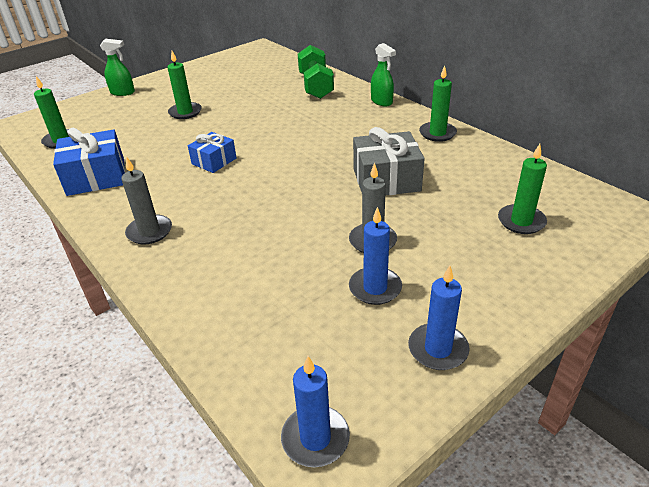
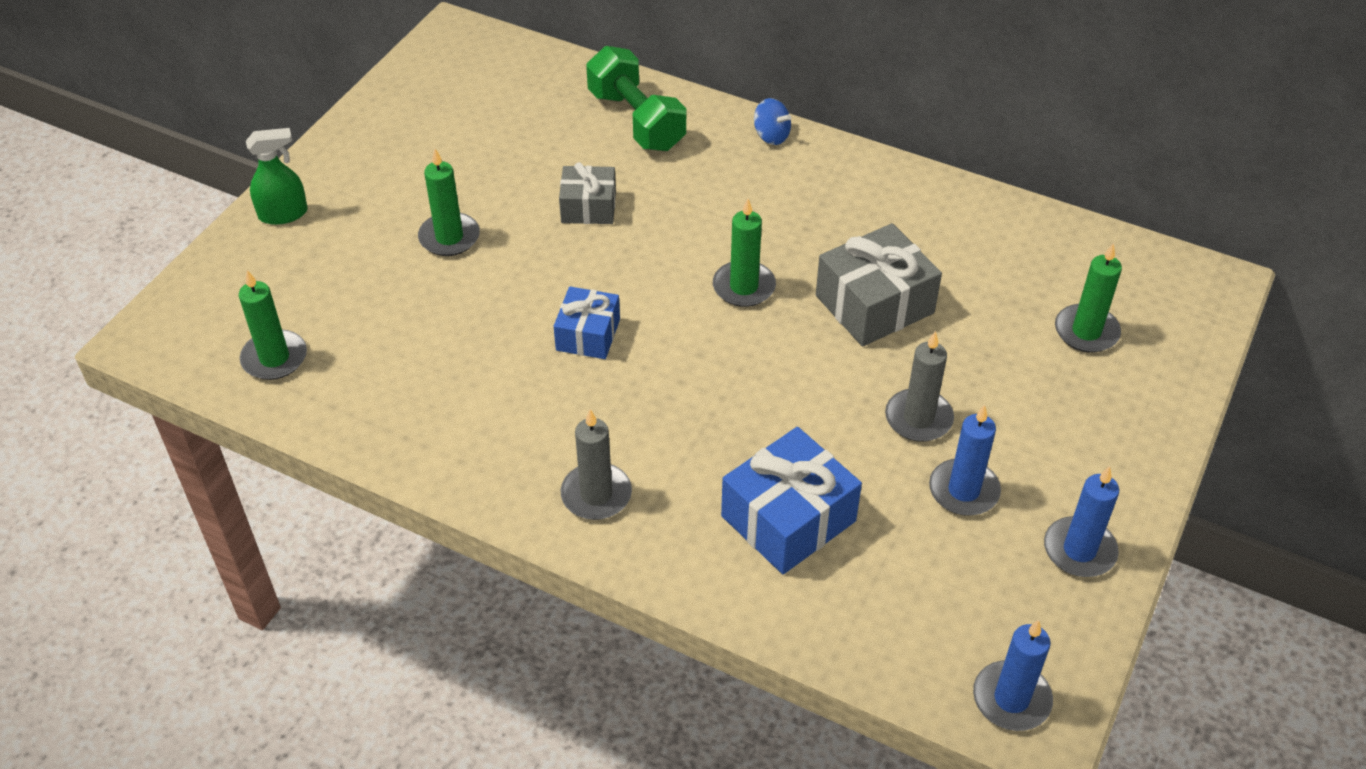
camera: 25 degrees left, 10 degrees up
(96, 177) = (417, 419): blue gift -> blue gift (788, 518)
(262, 113) = (588, 207): none -> grey gift
(381, 101) = (771, 136): green spray bottle -> blue spinning top
(437, 133) = (896, 190): green candle -> green candle (744, 287)

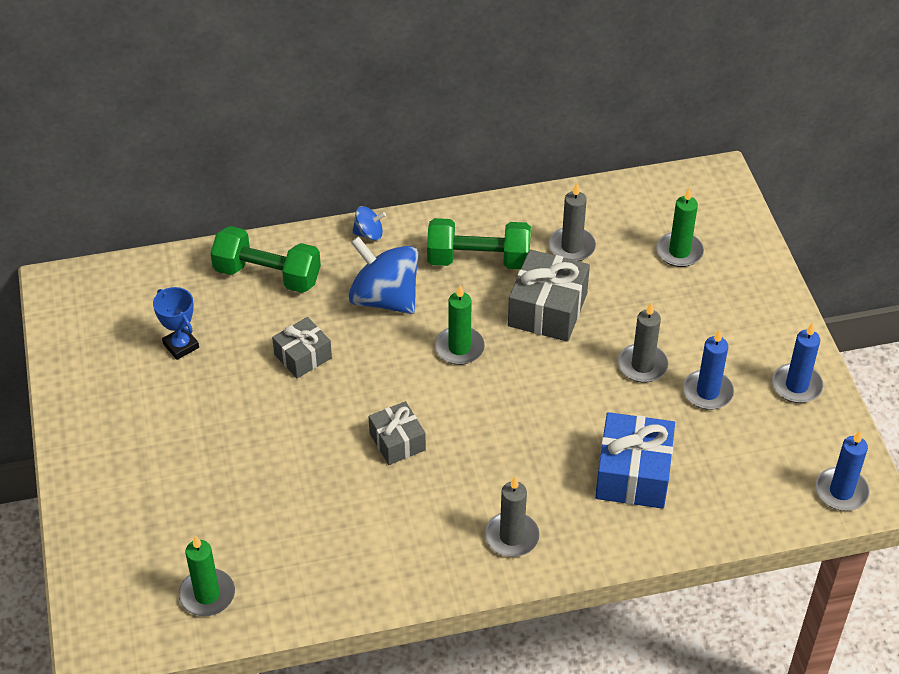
camera: 40 degrees left, 0 degrees up
(283, 214) = (91, 495): green spray bottle -> none
(449, 237) = (231, 436): green candle -> none
(494, 136) = (181, 346): none -> blue trophy
(588, 335) = (397, 441): blue gift -> grey gift
(721, 201) = (384, 298): none -> blue spinning top
(854, 218) = (478, 260): none -> green dumbbell
(967, 260) = (571, 247): none -> grey candle

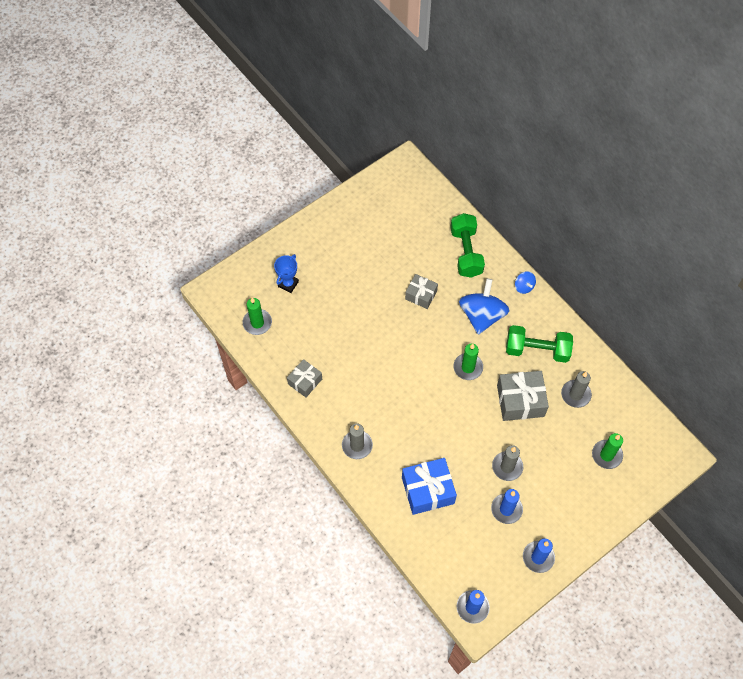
camera: 65 degrees right, 15 degrees up
(181, 346) = (397, 236): blue trophy -> blue trophy (288, 284)
(397, 441) = (389, 365): grey gift -> grey gift (305, 381)
(478, 260) = (537, 350): green dumbbell -> green dumbbell turned 60 degrees counterclockwise

